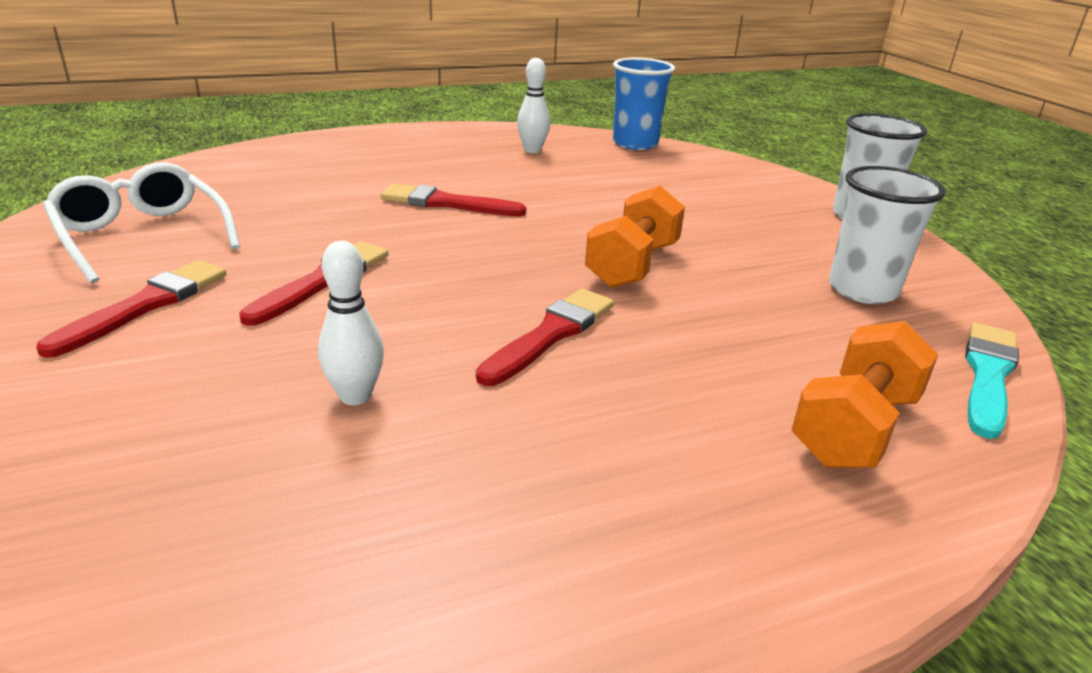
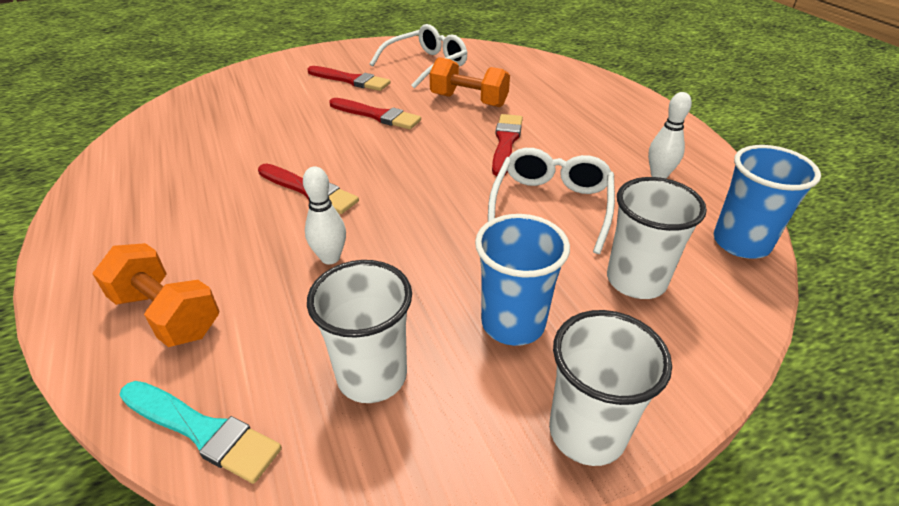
camera: 90 degrees right, 10 degrees up
(355, 396) = (260, 138): white bowling pin -> white bowling pin (330, 258)
(585, 196) = (551, 205): none -> white glasses
(632, 265) = (411, 227): orange dumbbell -> orange dumbbell (469, 100)
(693, 181) = (636, 280): none -> white cup
(765, 228) = (513, 323): none -> blue cup

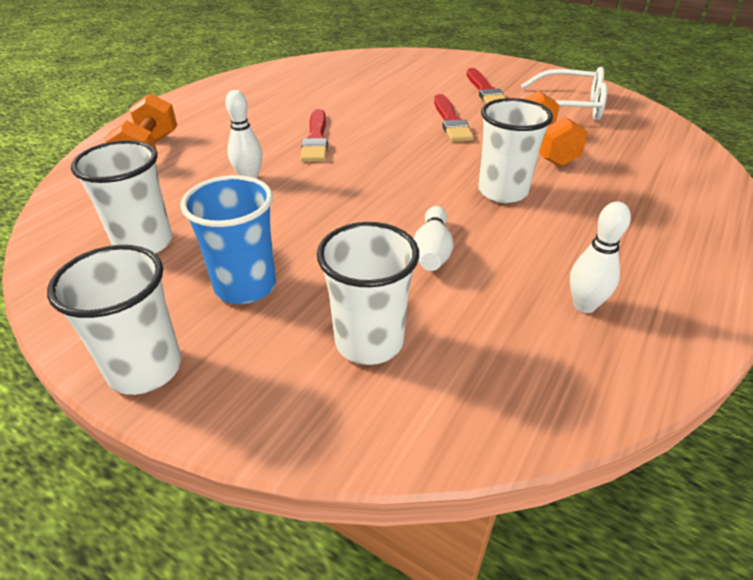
camera: 55 degrees right, 0 degrees up
(202, 431) = (65, 205): turquoise brush -> none
(506, 142) = (502, 192): red brush -> white cup
(551, 205) = (432, 251): white glasses -> white bowling pin
(741, 243) = (526, 410): blue cup -> none

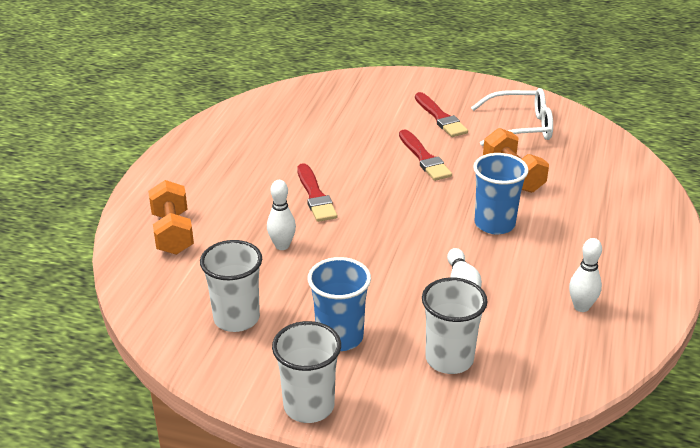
camera: 15 degrees left, 5 degrees down
(502, 192) = (494, 224): white cup -> blue cup

